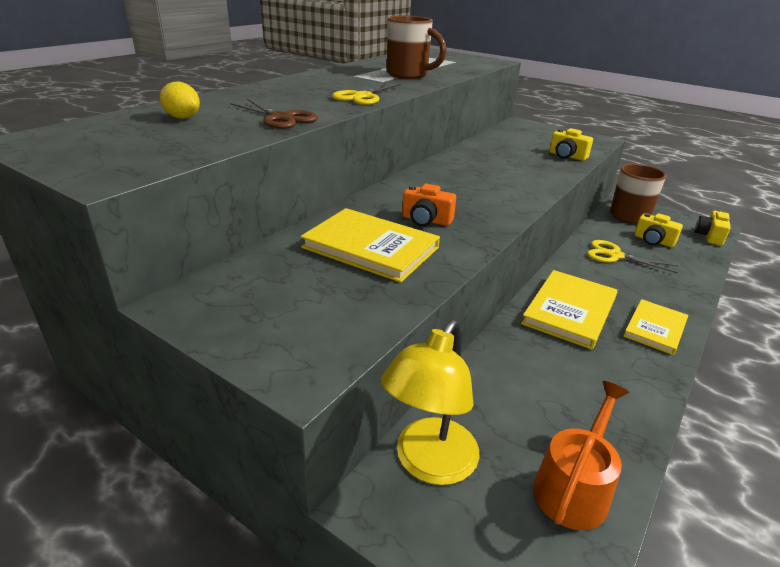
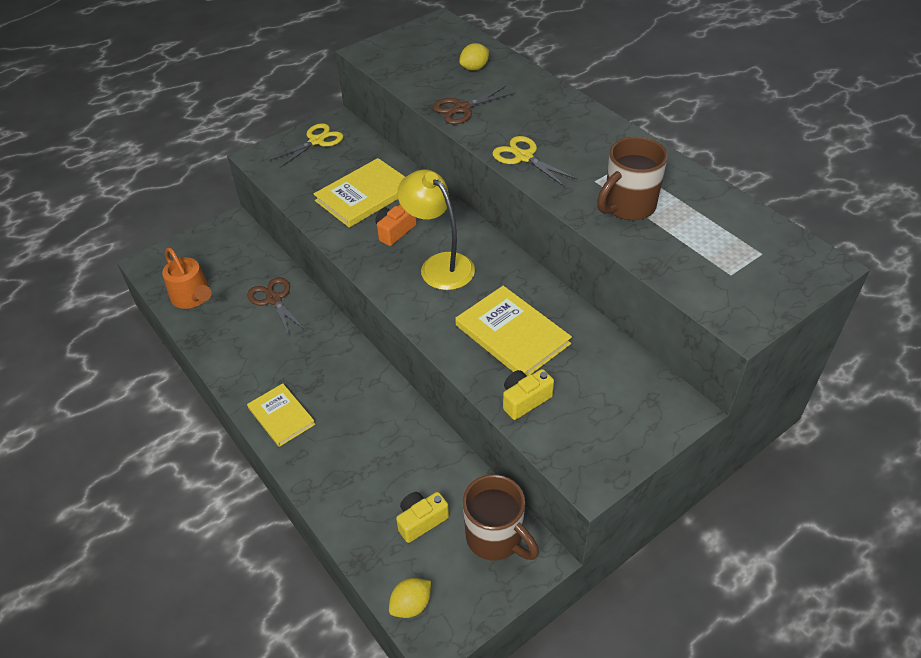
camera: 110 degrees right, 15 degrees up
(429, 464) = (241, 247): yellow lamp -> yellow lamp (439, 265)
(512, 384) = (274, 299): none -> brown scissors
(569, 311) = (331, 367): yellow book -> yellow book (512, 334)
(615, 256) = (402, 456): yellow scissors -> yellow scissors (316, 141)
(709, 236) = (411, 605): yellow camera -> yellow lemon

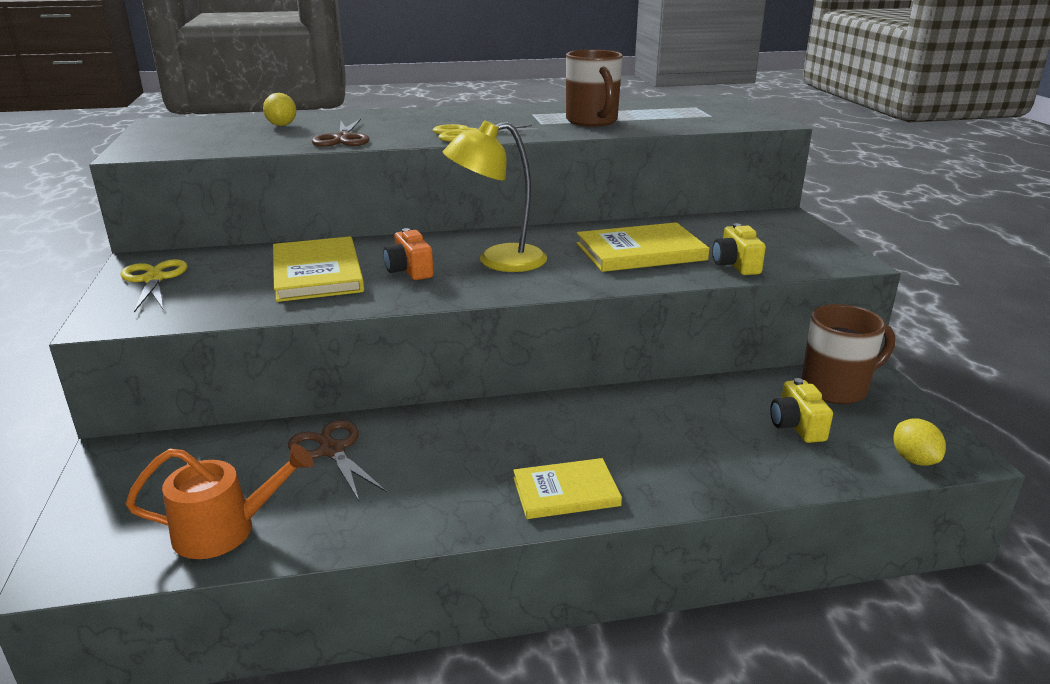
camera: 65 degrees left, 20 degrees down
(274, 299) = (332, 450): brown scissors -> brown scissors turned 60 degrees clockwise

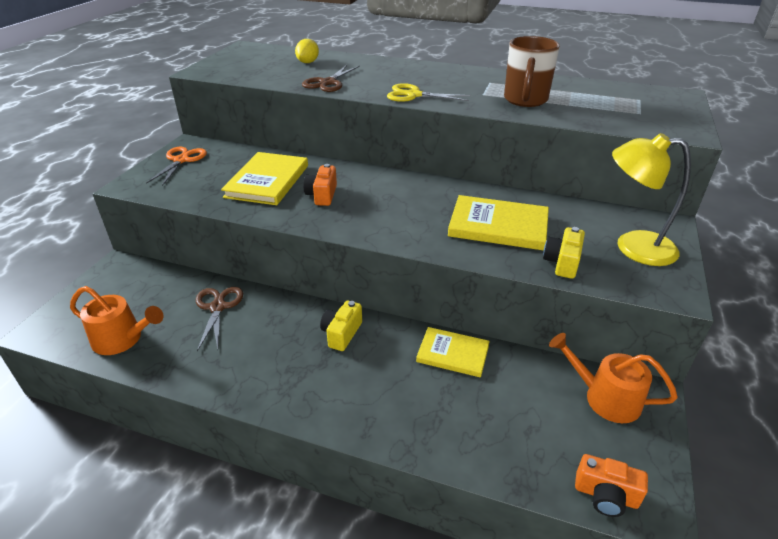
camera: 30 degrees right, 10 degrees up
(154, 279) = (181, 160): yellow scissors -> orange scissors
(498, 261) = (386, 204): yellow lamp -> yellow lamp (633, 247)
(566, 492) = (317, 399): yellow book -> yellow book (453, 354)
(796, 426) = (535, 418): yellow camera -> yellow camera (341, 333)
(836, 388) = (605, 398): brown mug -> orange watering can
(914, 459) = (605, 495): yellow lemon -> orange camera

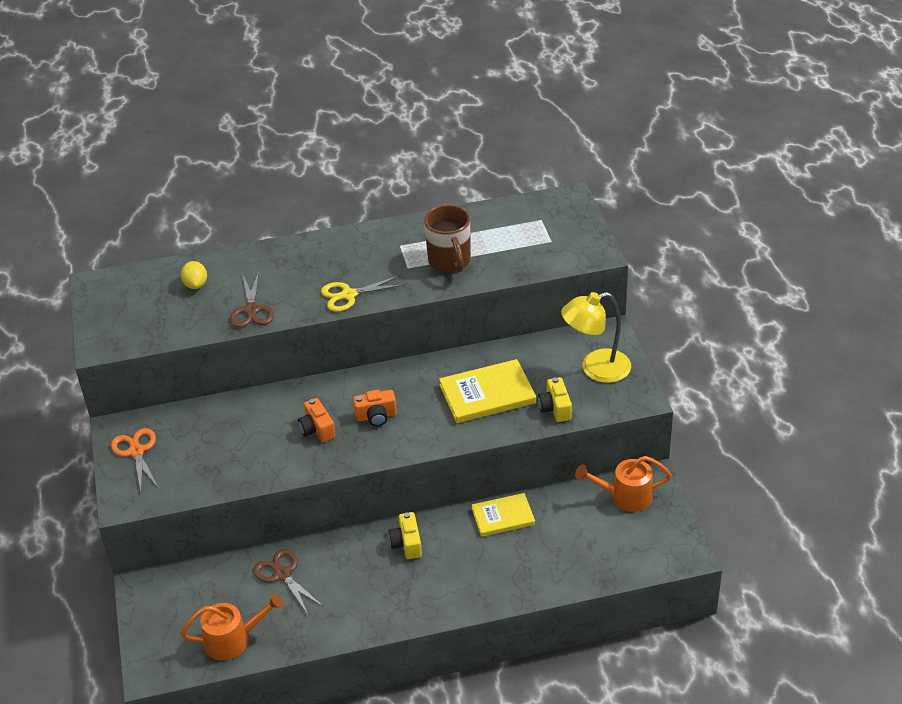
camera: 30 degrees left, 5 degrees up
(267, 181) = (251, 437): yellow book -> none
(605, 495) = (656, 560): orange camera -> orange camera (376, 416)

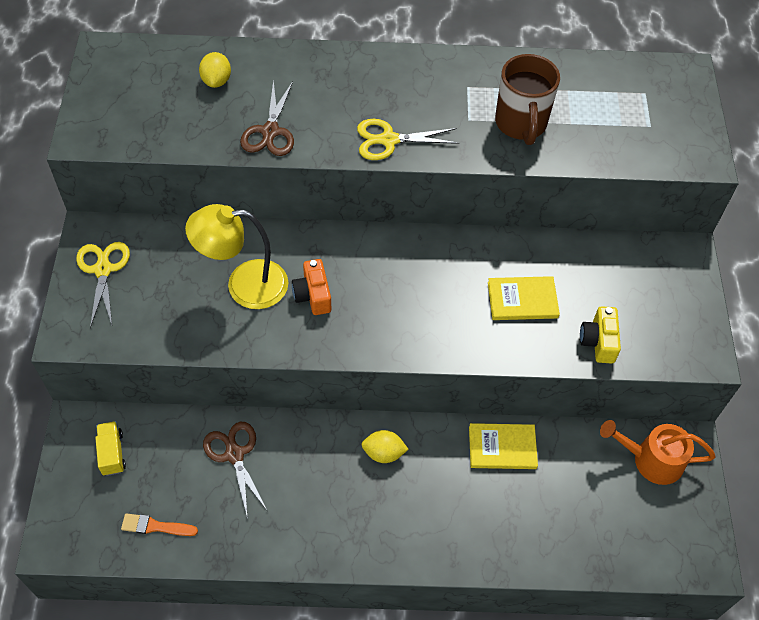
camera: 10 degrees right, 15 degrees up
(136, 451) = (103, 270): orange scissors -> yellow scissors
(178, 598) = (112, 453): none -> yellow truck
(233, 640) = (156, 526): orange watering can -> orange brush
(376, 416) = (385, 295): orange camera -> none
(407, 544) = (383, 453): yellow camera -> yellow lemon
(487, 394) = (522, 300): yellow book -> yellow book, size x0.65
(596, 369) = (660, 299): yellow lamp -> yellow lamp (244, 285)

